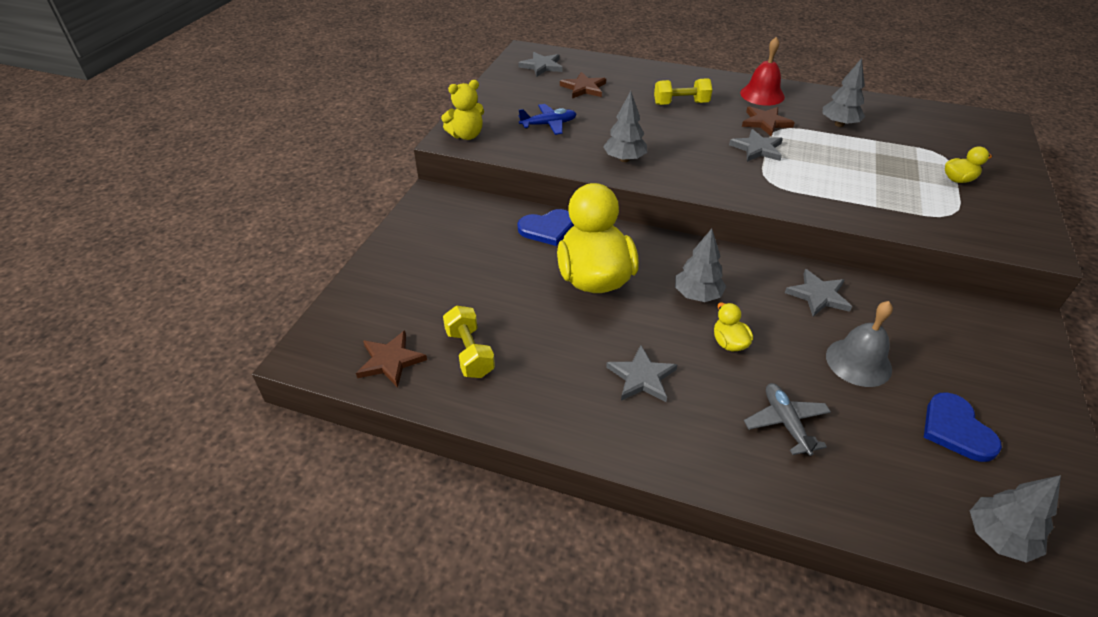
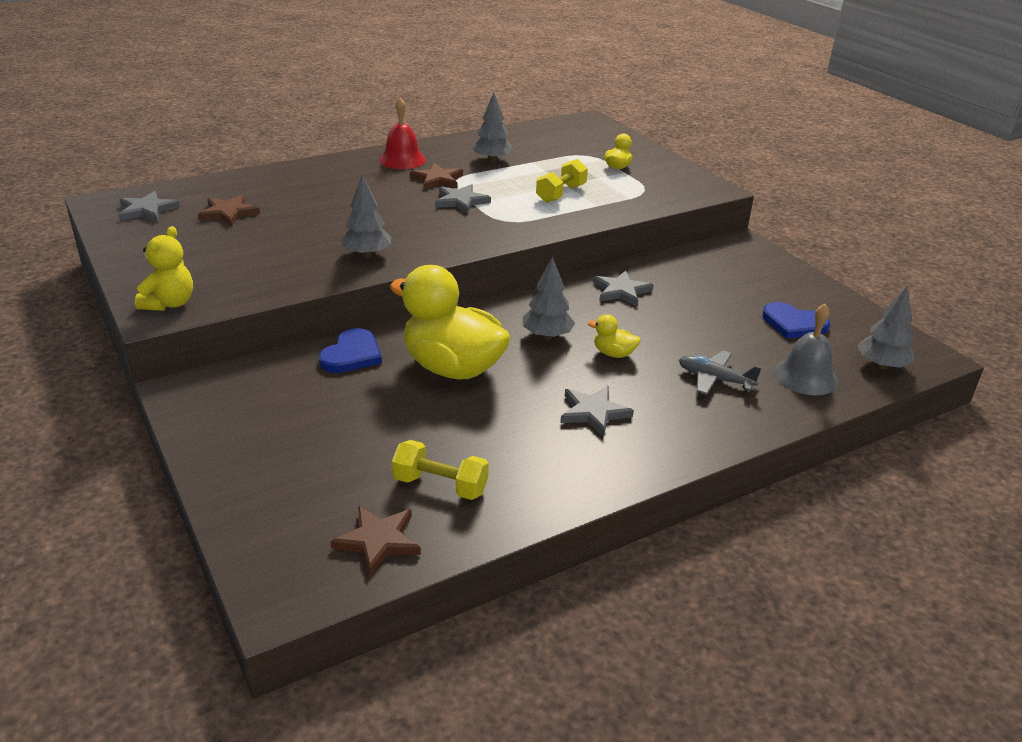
camera: 50 degrees left, 10 degrees down
(548, 124) = (245, 257): blue plane -> none
(681, 103) = (345, 191): yellow dumbbell -> yellow dumbbell (561, 194)
(858, 362) = (699, 318): grey bell -> grey bell (805, 376)

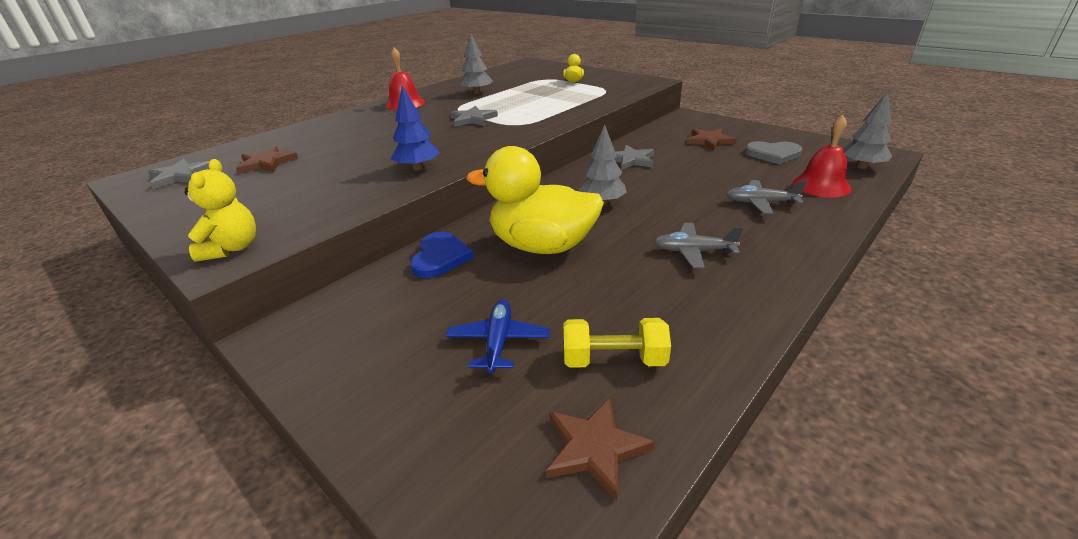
camera: 15 degrees left, 0 degrees up
(356, 445) = (498, 342): none -> blue plane
(367, 255) = (418, 168): grey tree -> blue tree
(437, 180) = (443, 110): brown star -> brown star (709, 141)
(561, 194) = (547, 102): yellow dumbbell -> none
(593, 412) = (693, 251): grey star -> grey plane
(613, 354) = (666, 203): yellow duck -> none
(793, 324) = (773, 154): blue heart -> grey heart
(805, 376) = (821, 185): grey bell -> red bell

